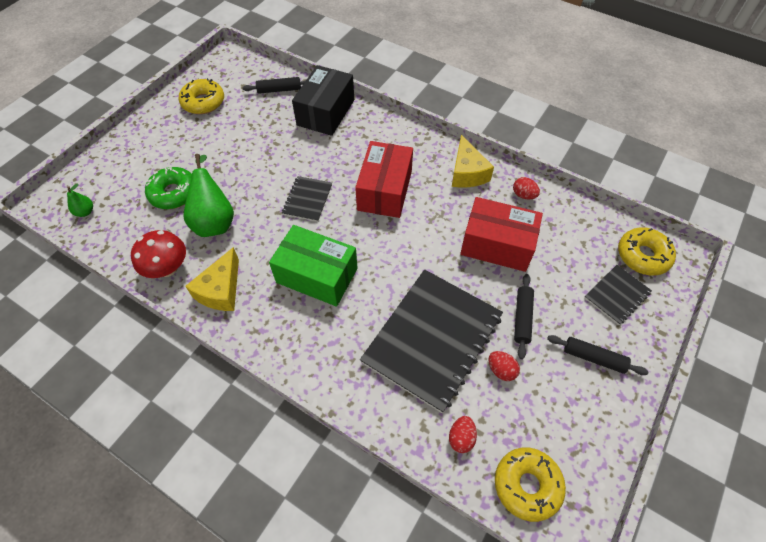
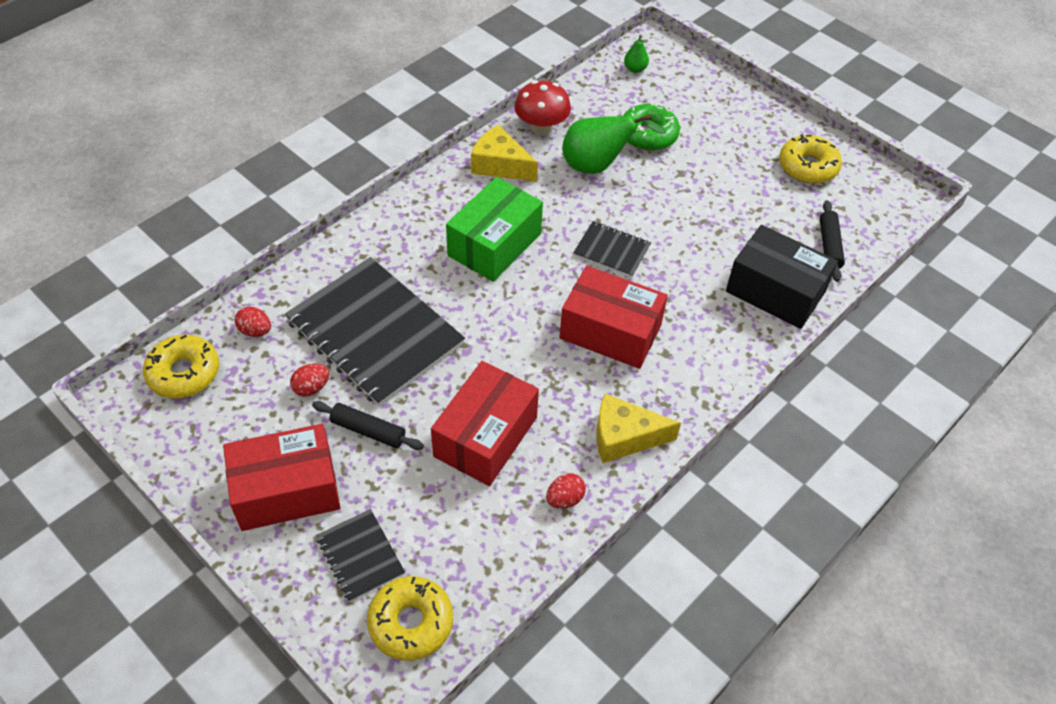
camera: 100 degrees right, 5 degrees down
(594, 358) = (286, 490): black rolling pin -> red box

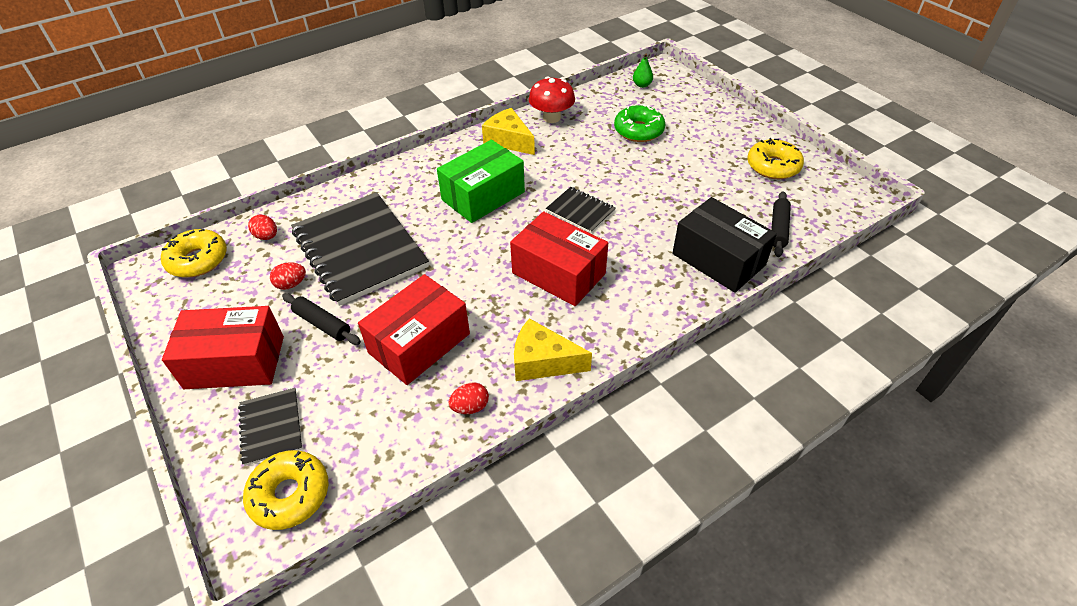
camera: 15 degrees right, 5 degrees down
(597, 166) = (589, 148): green pear -> none

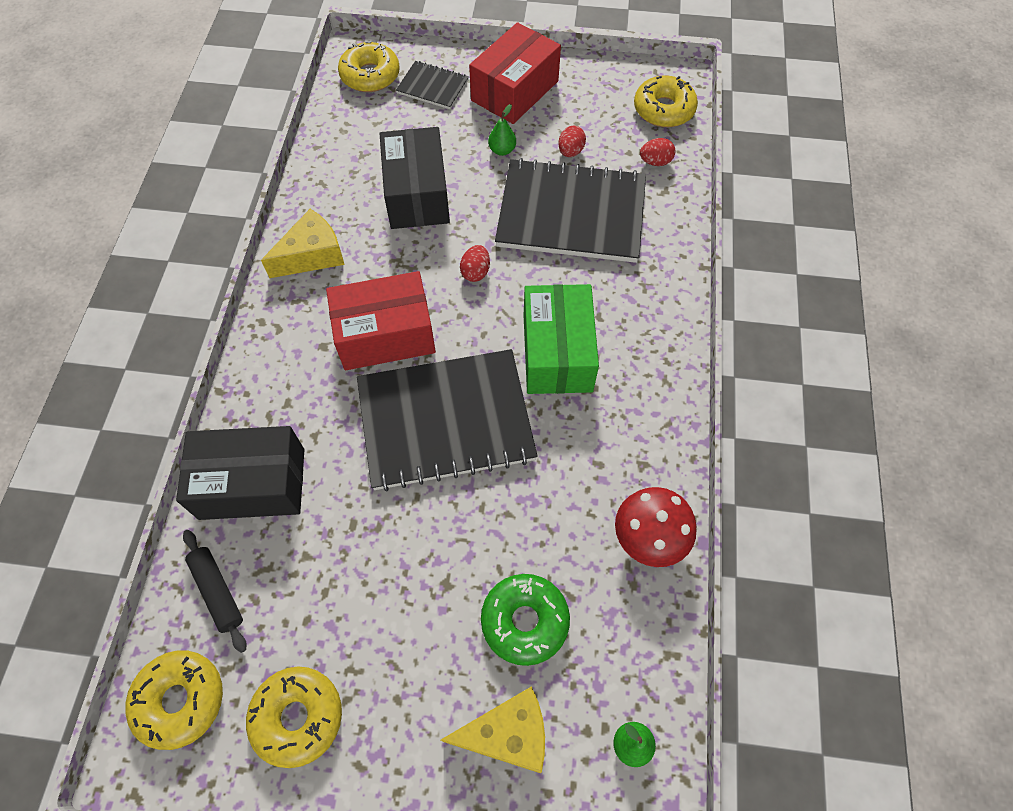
camera: 130 degrees right, 15 degrees up
(322, 324) = (502, 150): black rolling pin -> green pear
(419, 343) = (417, 194): red box -> black box
(470, 407) = (327, 189): red egg -> red egg (475, 272)
(508, 140) = (639, 449): yellow cheese -> yellow cheese (507, 734)
(580, 211) = (445, 421): black notebook -> black notebook, size x2.12
(829, 204) = (180, 700): none -> yellow donut

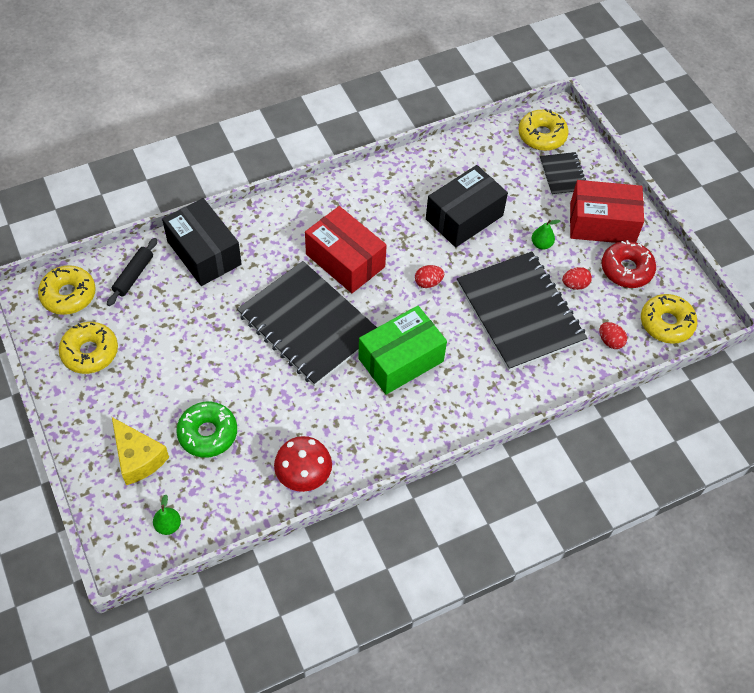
camera: 55 degrees right, 5 degrees down
(312, 255) = (373, 190): yellow cheese -> none
(582, 103) = (626, 269): none -> red donut

